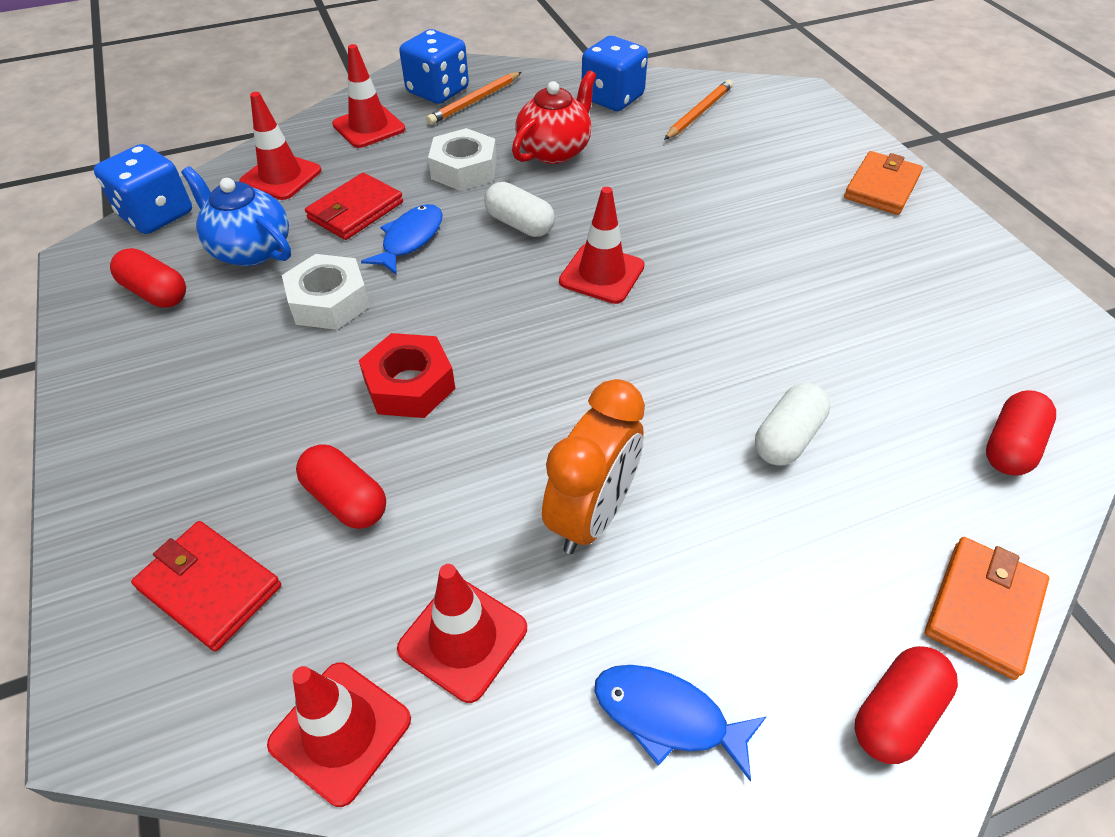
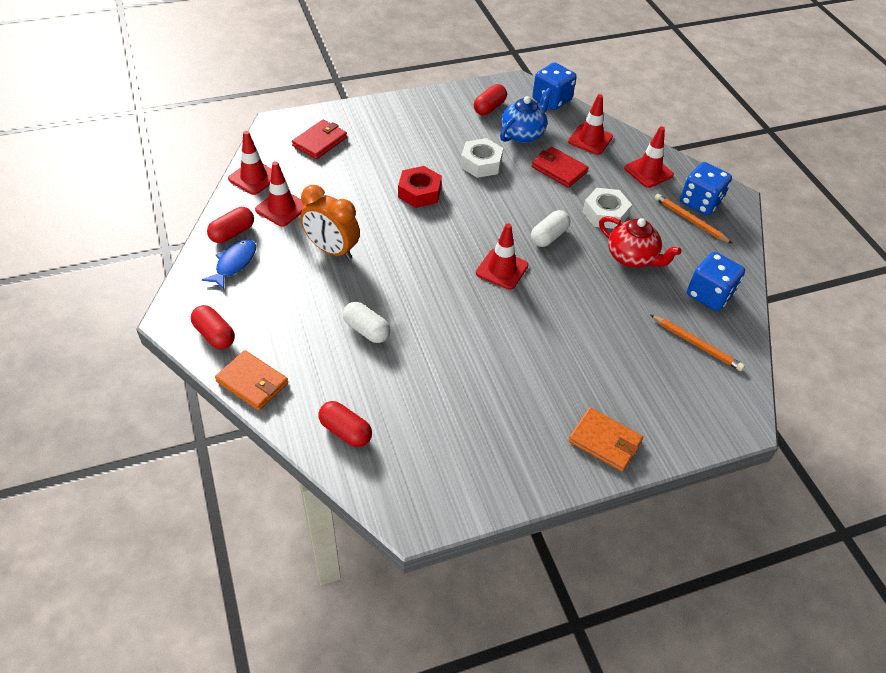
camera: 90 degrees right, 0 degrees up
(346, 499) = (354, 174): red capsule -> red capsule (232, 233)
(410, 239) = (533, 191): blue fish -> none

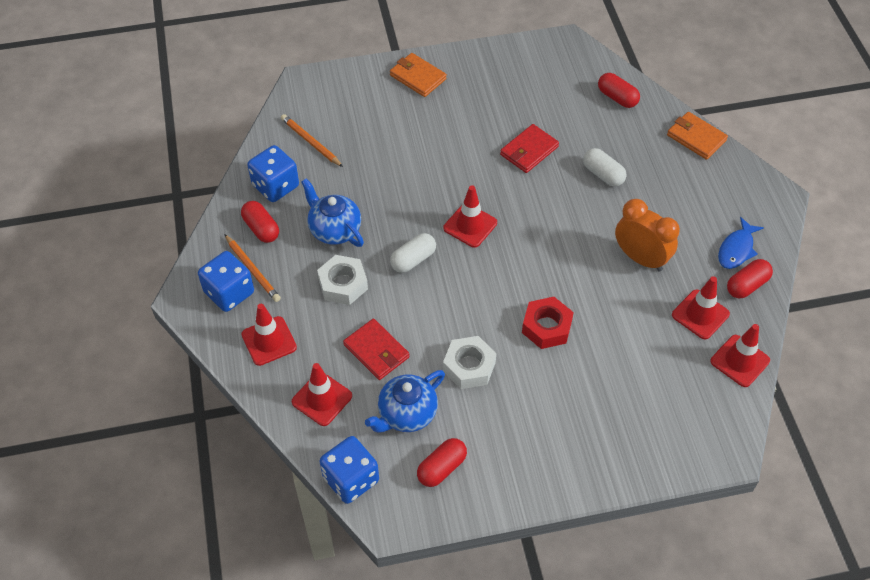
camera: 170 degrees left, 5 degrees up
(214, 335) = (737, 179): red capsule -> red capsule (261, 228)
(320, 142) = (668, 415): red wallet -> red wallet (529, 151)
(632, 257) = (334, 230): red teapot -> blue teapot

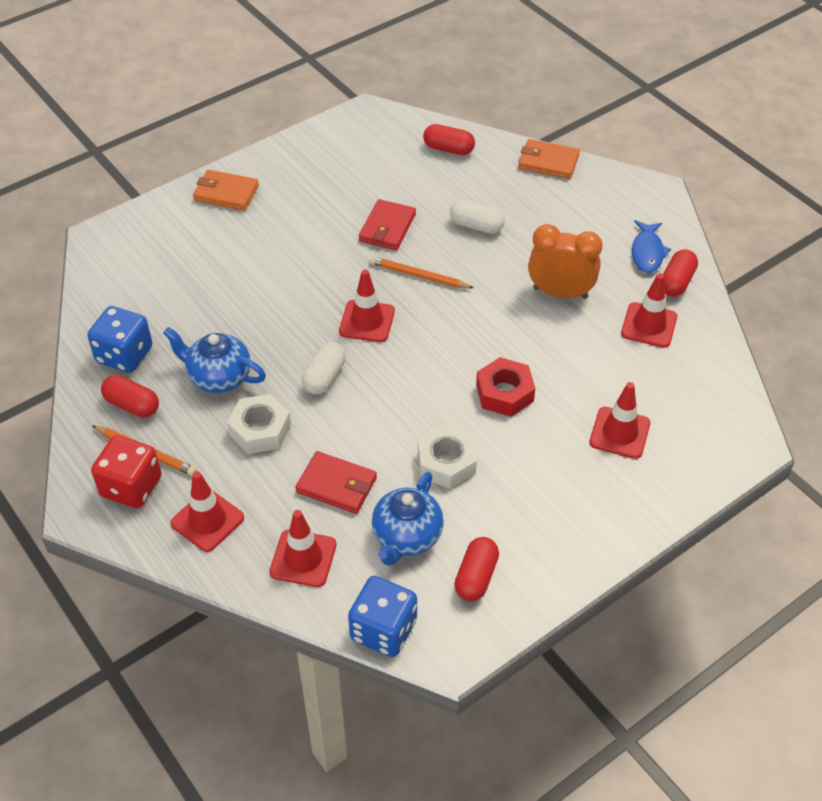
camera: 25 degrees left, 5 degrees down
(229, 293) = (131, 486): blue dice -> red dice
(311, 142) = (141, 296): orange pencil -> orange pencil (418, 276)
(740, 361) = (711, 355): red traffic cone -> red traffic cone (619, 433)

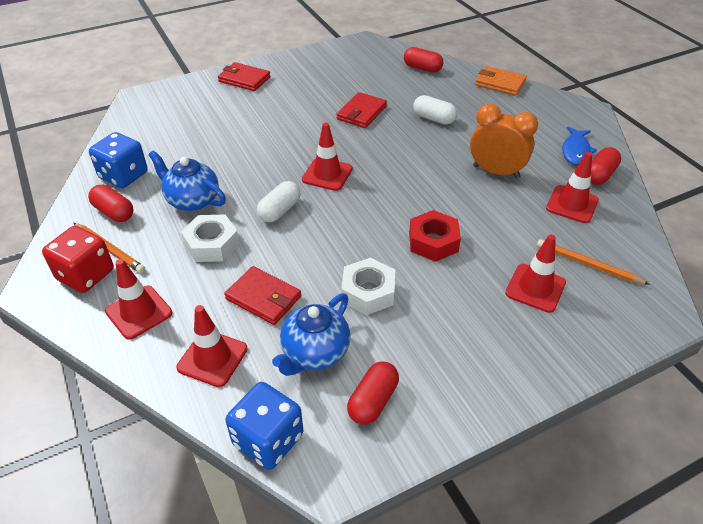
camera: 10 degrees right, 5 degrees down
(226, 193) = (244, 79): orange wallet -> red wallet
(418, 276) = (378, 147): orange pencil -> orange pencil (588, 264)

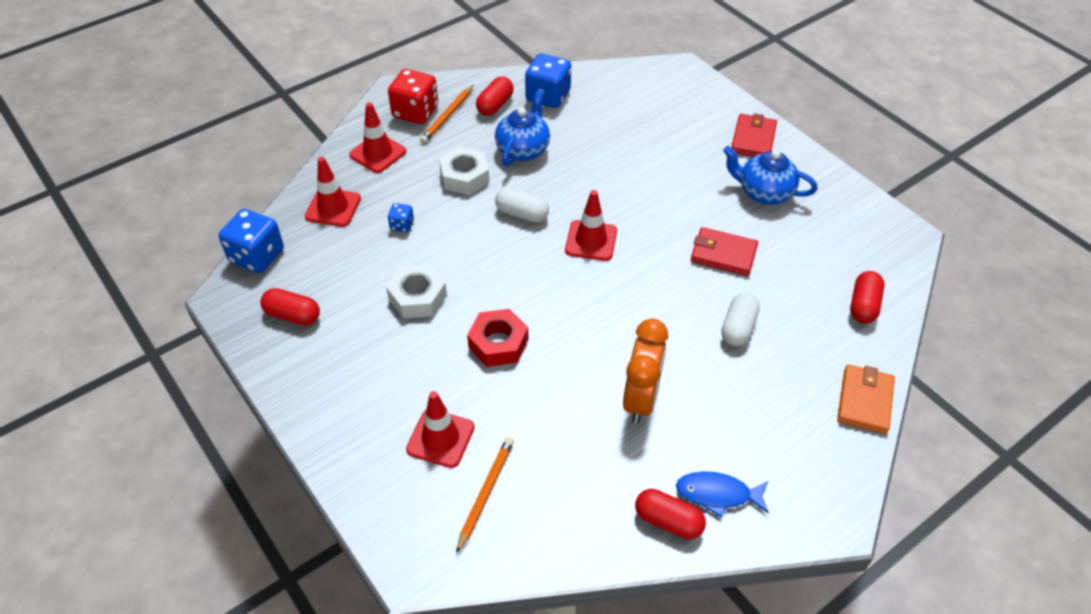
camera: 80 degrees right, 5 degrees up
(263, 298) = (402, 225): red wallet -> blue dice
(315, 352) = (342, 270): blue teapot -> blue teapot (764, 193)
(572, 204) = (595, 482): red traffic cone -> none

